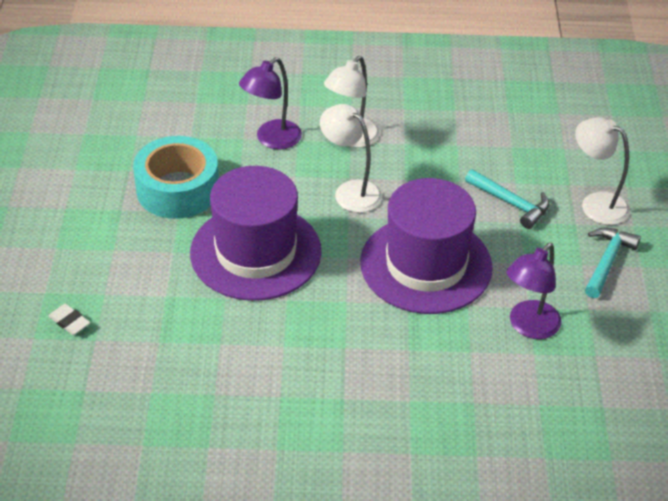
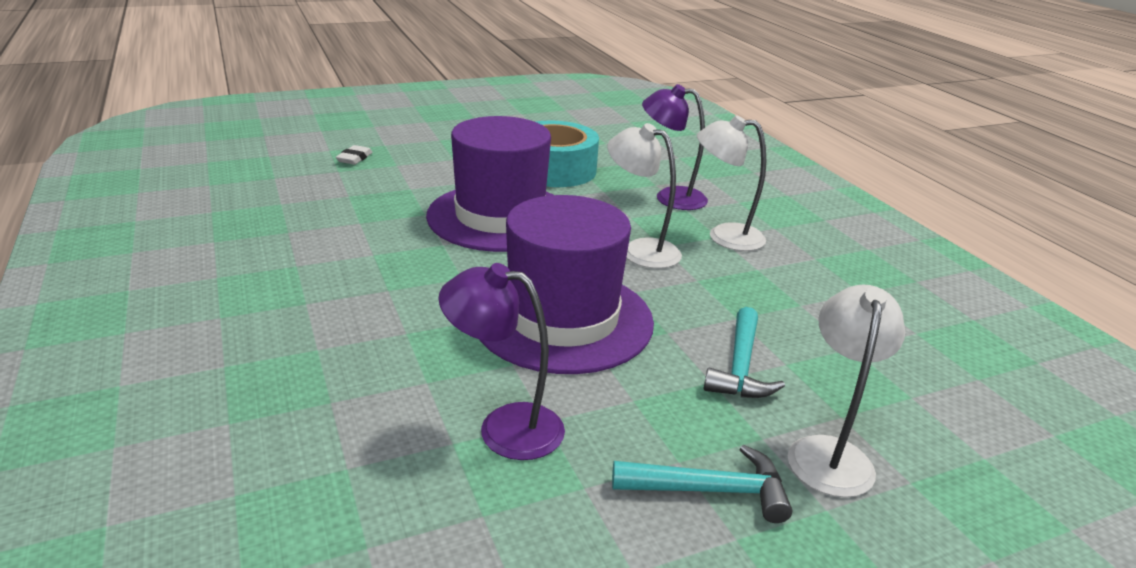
camera: 65 degrees right, 15 degrees down
(350, 191) = (640, 250): white lamp -> white lamp turned 75 degrees counterclockwise

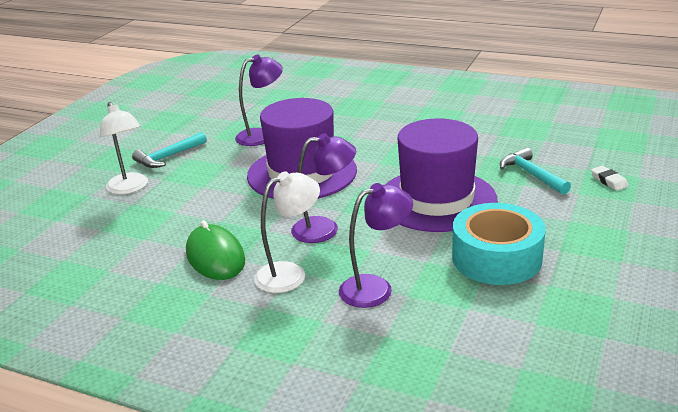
camera: 140 degrees right, 0 degrees up
(640, 250) = (325, 229): white lamp -> purple lamp
(740, 366) = (195, 199): turquoise hammer -> turquoise hammer (531, 174)
(780, 284) = (215, 256): none -> green mouse

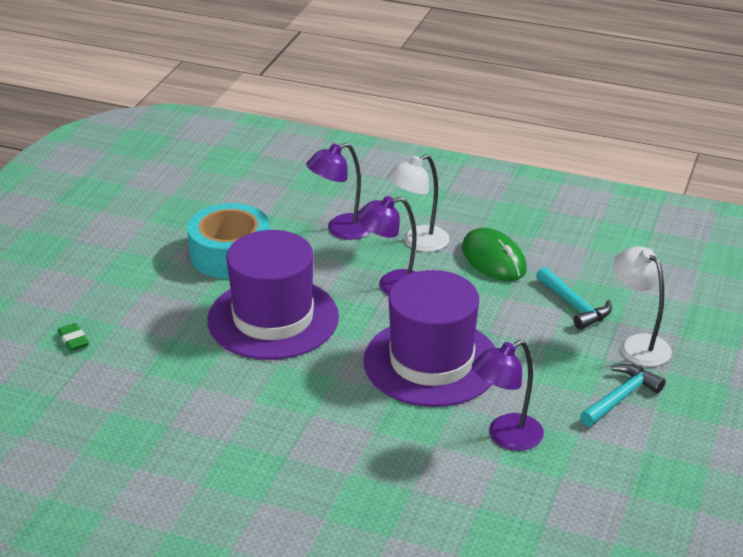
camera: 175 degrees right, 5 degrees up
(531, 174) = (155, 352): turquoise hammer -> turquoise hammer (574, 305)
(609, 181) = (73, 340): white eraser -> green eraser

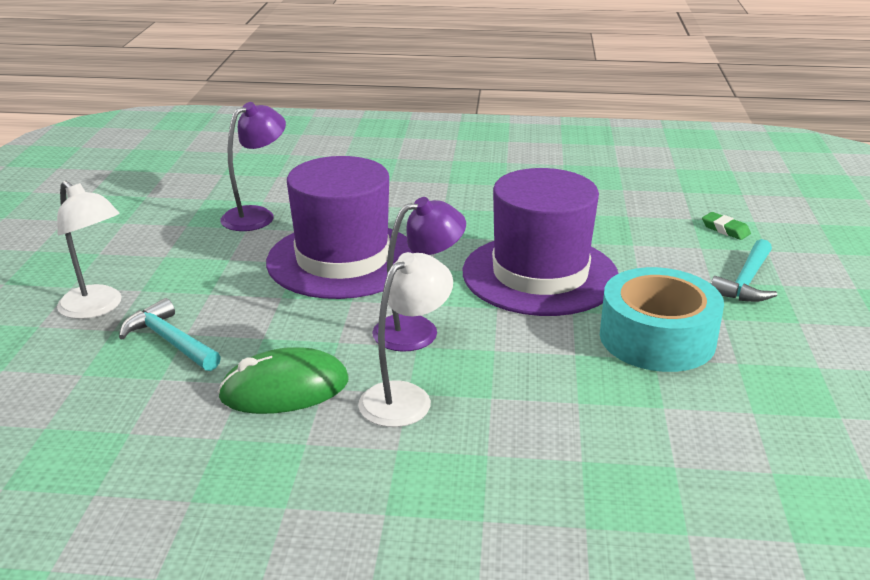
camera: 165 degrees right, 5 degrees down
(341, 230) = (532, 398): purple lamp -> none
(493, 259) = (284, 388): green mouse -> green mouse turned 60 degrees counterclockwise
(621, 397) = (134, 257): turquoise hammer -> turquoise hammer (746, 282)

